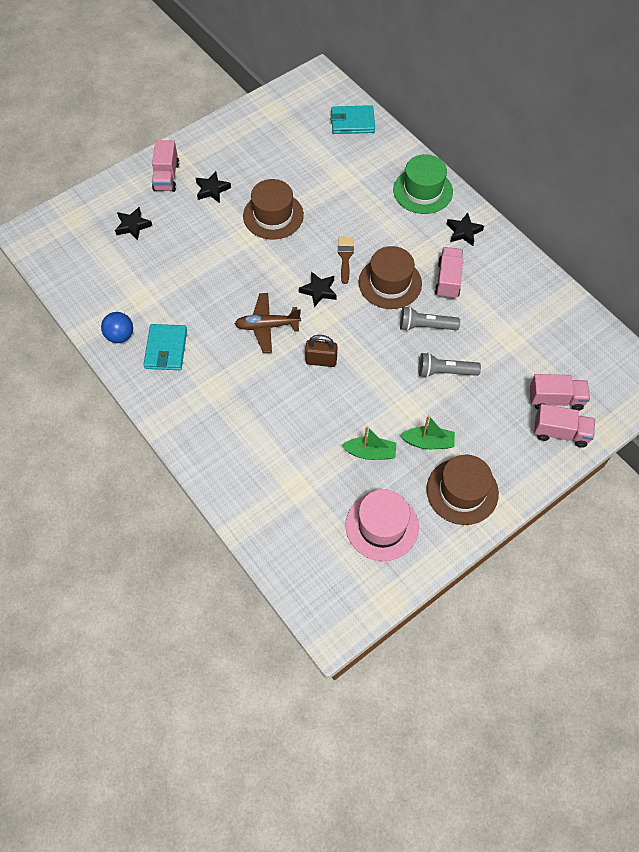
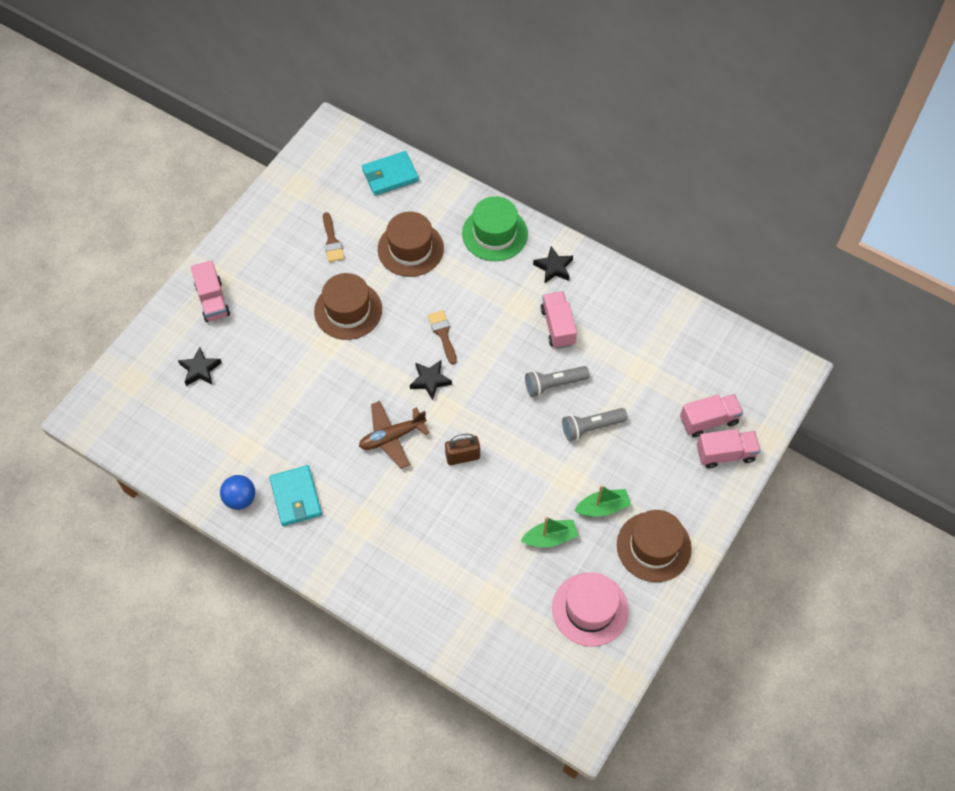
camera: 20 degrees left, 0 degrees up
(212, 189) = (269, 300): black star -> none
(282, 159) = (332, 241): none -> brown brush
(390, 283) = (500, 348): brown hat -> brown hat (410, 249)

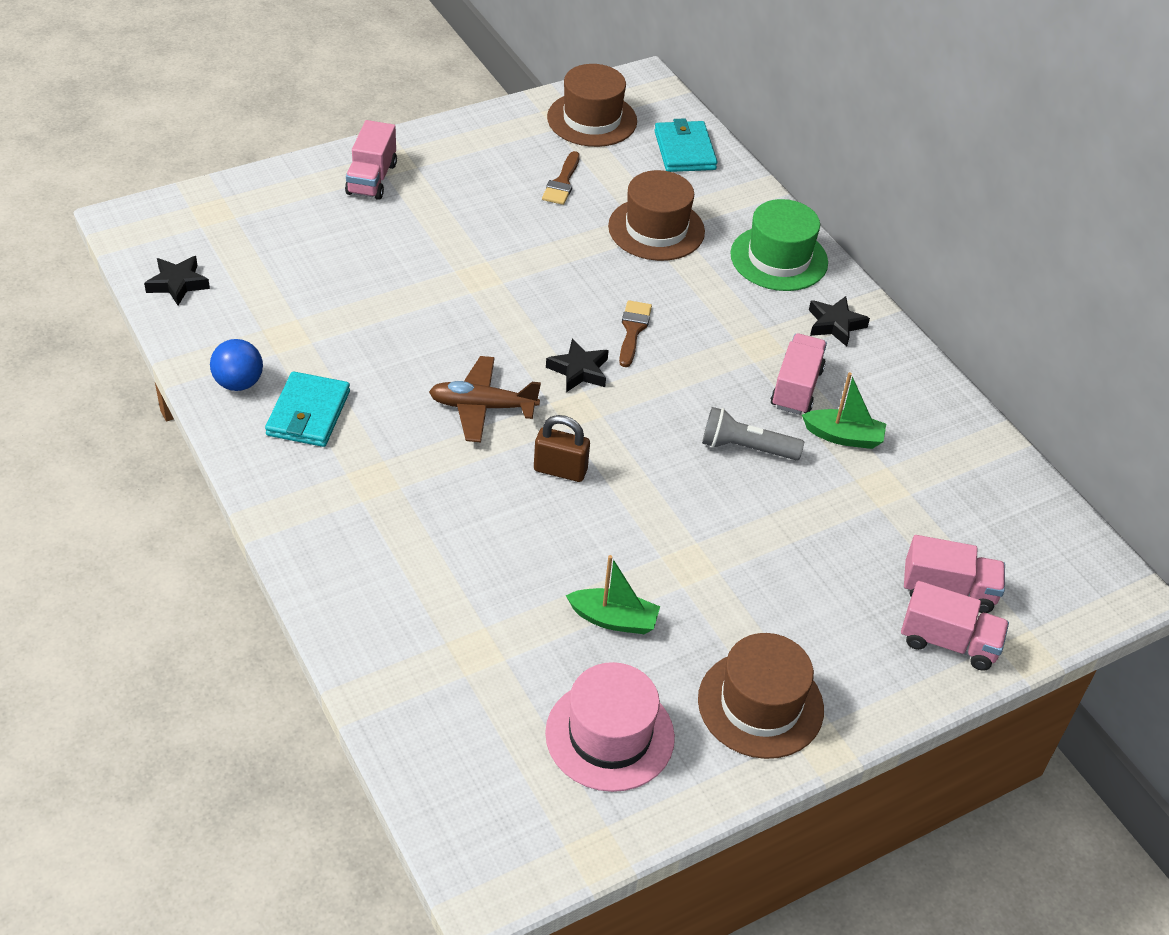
camera: 25 degrees right, 15 degrees down
(200, 369) = (301, 236): black star -> black star (178, 284)
(348, 310) = (529, 256): brown hat -> brown hat (592, 119)
(390, 175) = (684, 150): turquoise wallet -> turquoise wallet turned 75 degrees clockwise
(591, 427) = (765, 519): grey flashlight -> none
(602, 507) = (716, 620): green boat -> green boat (843, 437)

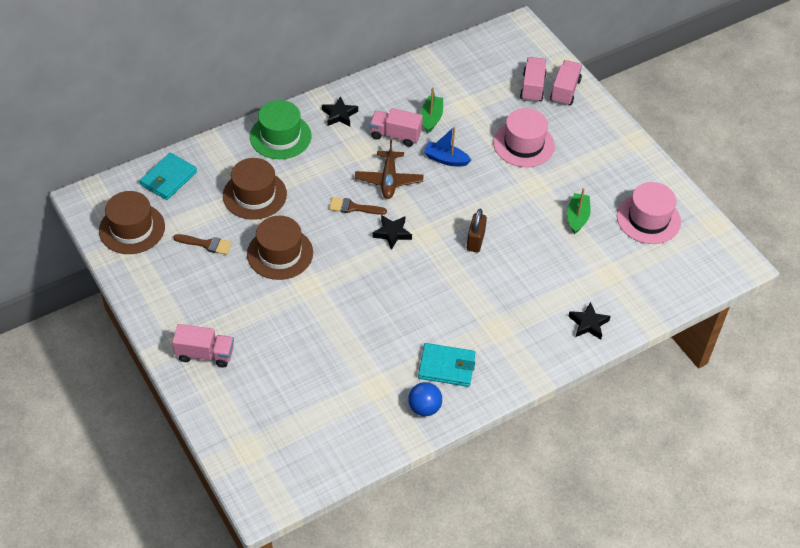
camera: 90 degrees left, 5 degrees up
(178, 284) = (330, 458): black star -> black star (588, 324)
(482, 407) = (429, 279): brown plane -> brown plane (389, 180)
(684, 150) = (168, 178): turquoise wallet -> turquoise wallet turned 45 degrees counterclockwise
(746, 448) = (446, 159): grey flashlight -> blue boat
(760, 704) = (617, 162): brown hat -> brown hat (280, 253)
(793, 560) = (523, 144): none -> pink hat

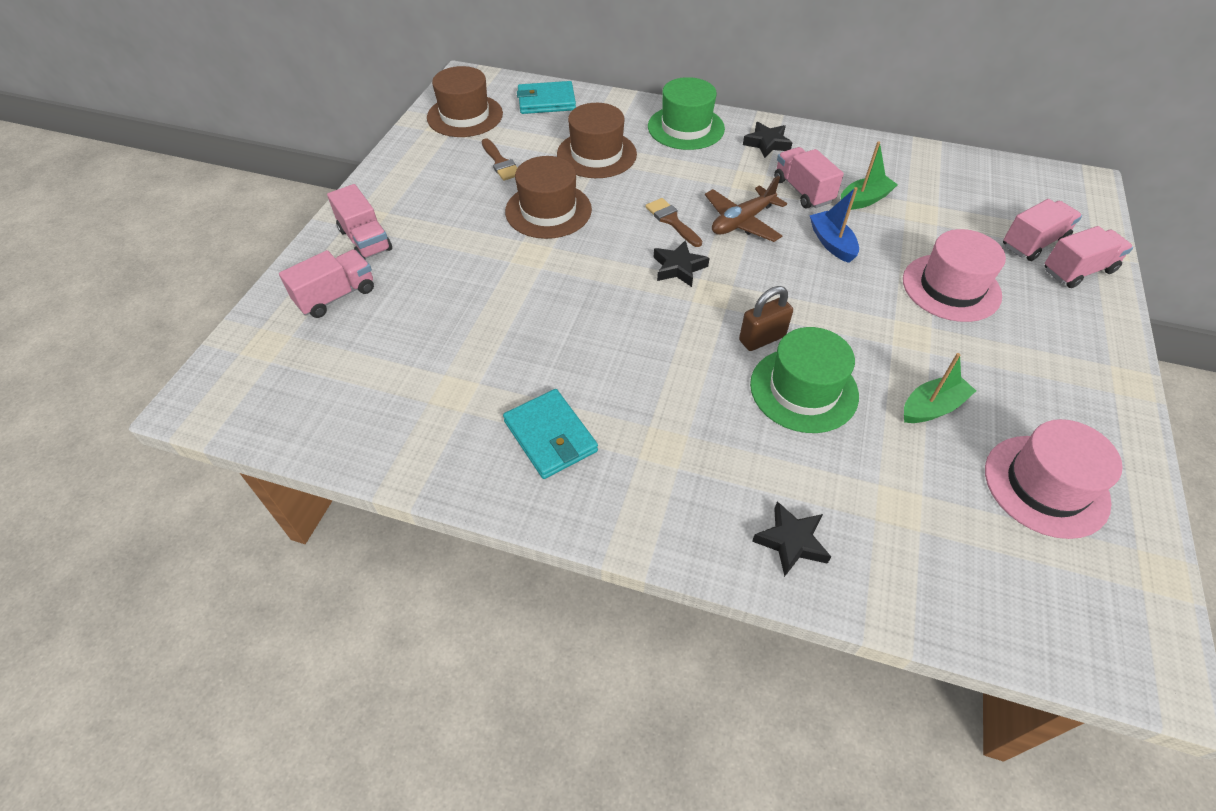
camera: 50 degrees right, 0 degrees up
(242, 396) = (336, 296): none -> pink truck
(424, 408) = (466, 457): blue ball -> none
(521, 252) = (803, 389): none -> green hat

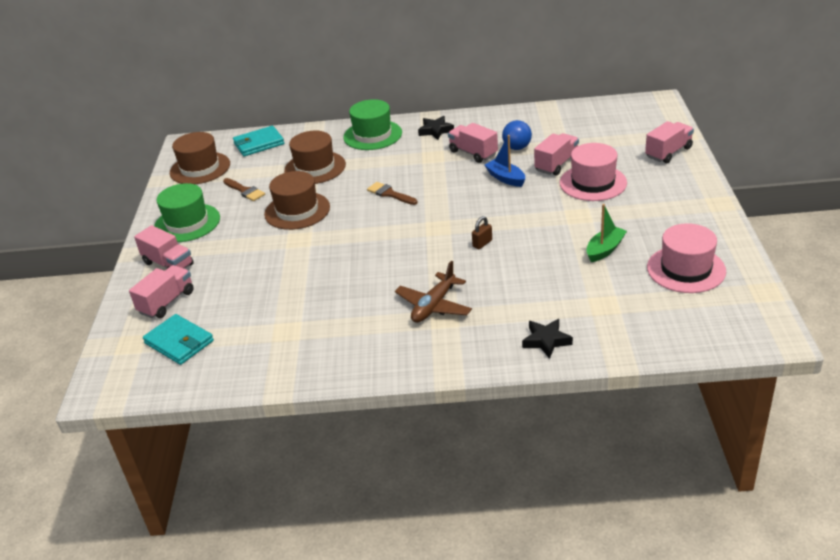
camera: 15 degrees left, 15 degrees down
(550, 436) = (366, 334): turquoise wallet -> turquoise wallet (179, 342)
(678, 268) = (408, 219): black star -> none
(742, 222) = (439, 182): brown plane -> brown plane (434, 306)
(762, 338) = (482, 243): brown padlock -> brown padlock, size x0.66
(803, 389) = (521, 263): green hat -> green hat (187, 223)
(864, 200) = (517, 148): green boat -> blue ball
(1033, 243) = (636, 144): pink truck -> pink truck (556, 164)

